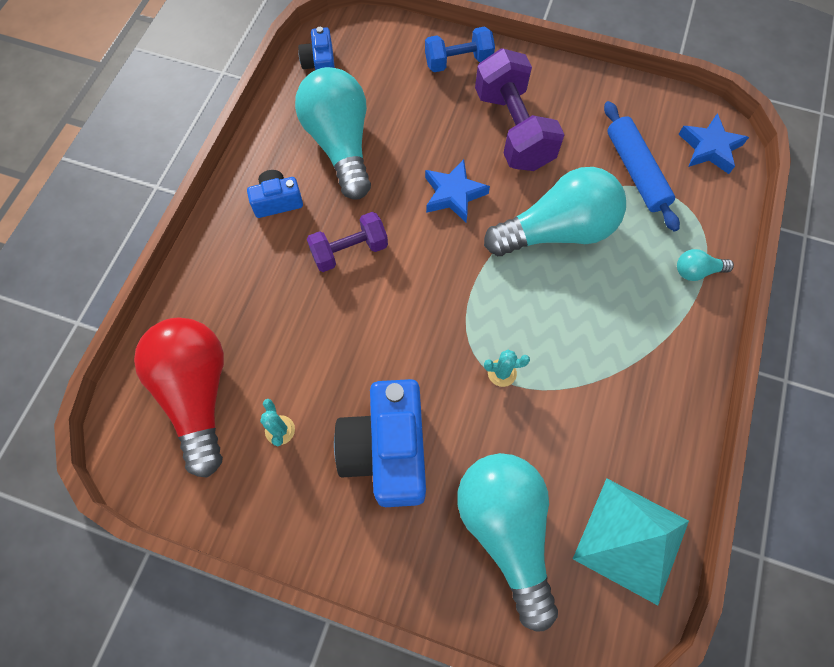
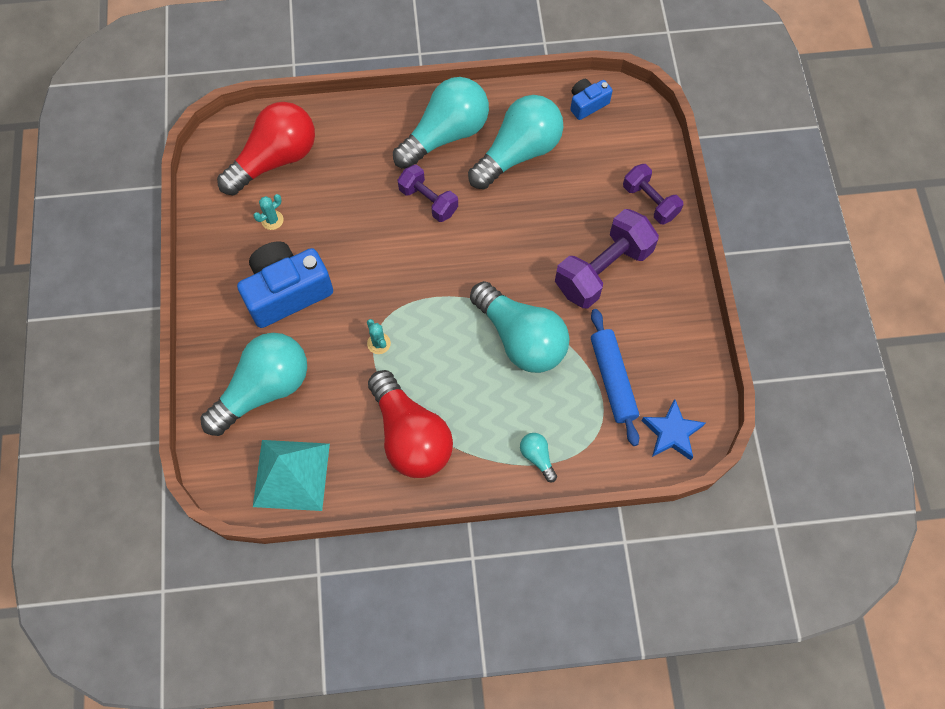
camera: 65 degrees right, 0 degrees up
(277, 201) = (445, 135): blue camera -> turquoise light bulb
(453, 194) = (515, 251): blue star -> none
(458, 62) = (650, 201): blue dumbbell -> purple dumbbell
(628, 384) = (410, 435): none -> red light bulb
(635, 171) = (613, 379): blue rolling pin -> blue rolling pin turned 60 degrees counterclockwise

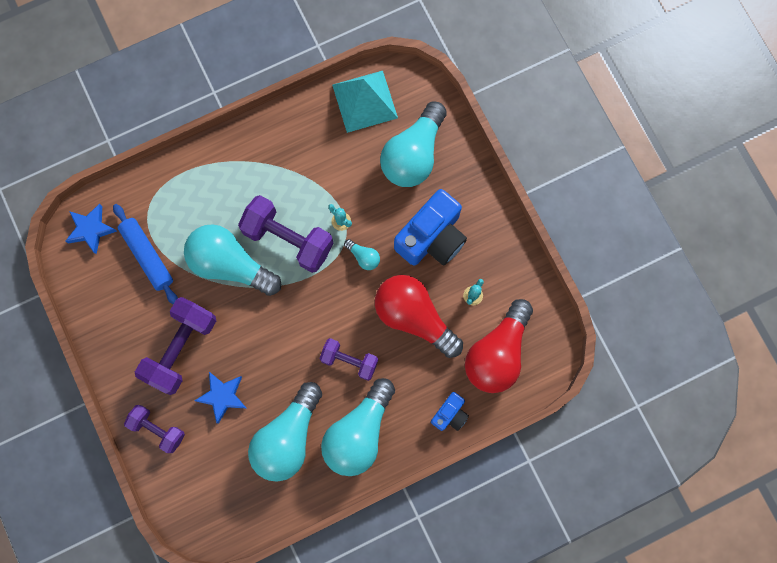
camera: 160 degrees right, 10 degrees up
(410, 435) = (289, 159): red light bulb -> red light bulb (414, 317)
(446, 344) = (288, 239): none -> purple dumbbell
(537, 457) = (188, 176): turquoise light bulb -> turquoise light bulb (363, 257)
(572, 210) = (223, 396): none -> blue star
(587, 104) = (241, 513): blue camera -> blue camera (450, 414)

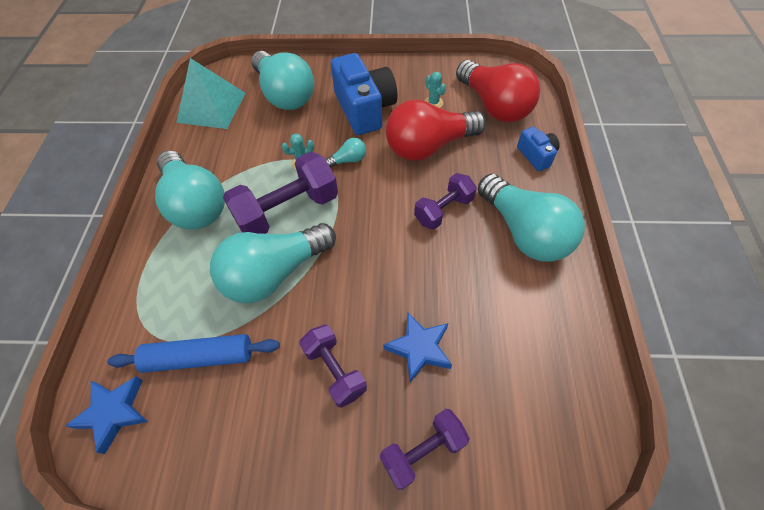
camera: 60 degrees left, 20 degrees down
(181, 349) = (335, 370): purple dumbbell -> purple dumbbell, size x0.61
(288, 437) = (501, 299): turquoise light bulb -> turquoise light bulb (195, 204)

